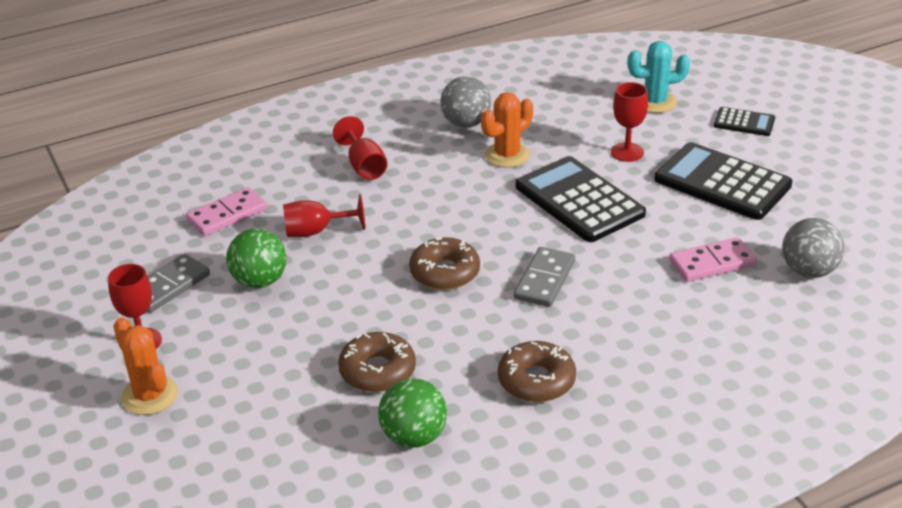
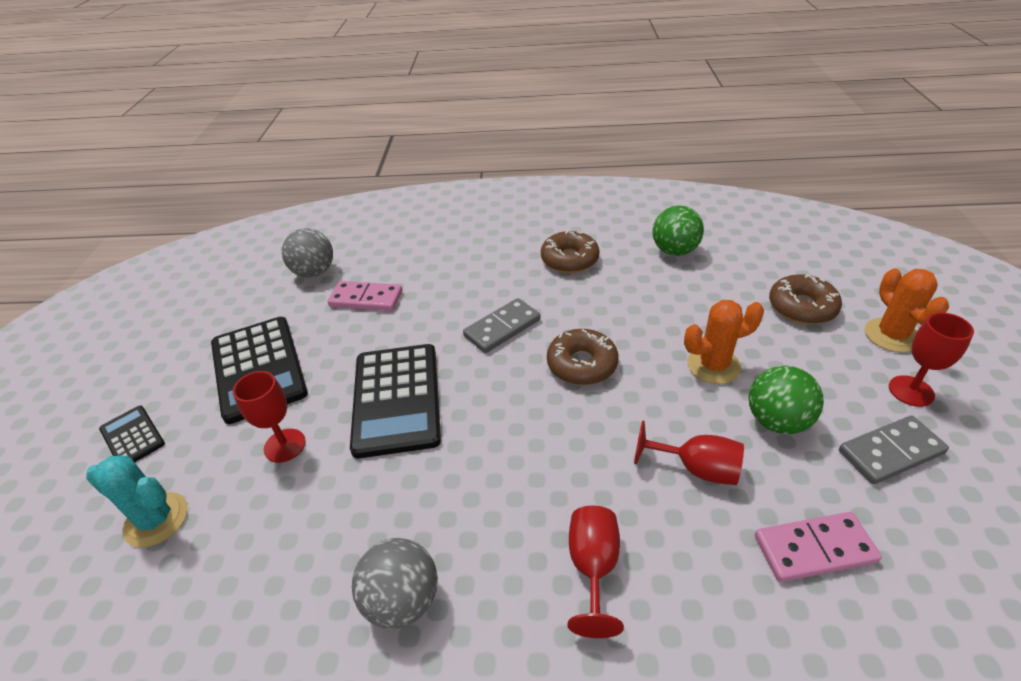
camera: 150 degrees left, 5 degrees up
(377, 371) = (683, 298): brown donut -> brown donut (802, 307)
(507, 155) = (406, 502): orange cactus -> orange cactus (713, 365)

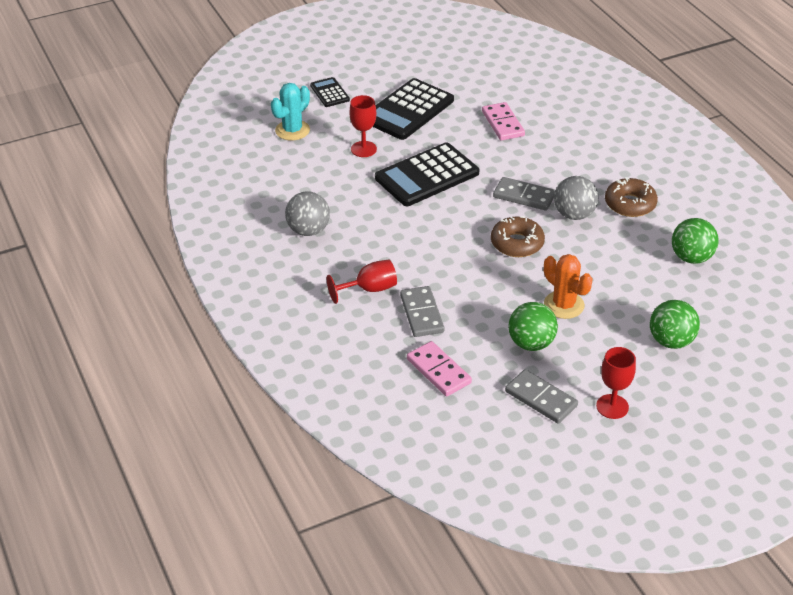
camera: 60 degrees right, 0 degrees up
(132, 437) = (329, 93): black calculator -> black calculator turned 45 degrees counterclockwise
(156, 519) = (292, 130): turquoise cactus -> turquoise cactus turned 45 degrees clockwise
(314, 272) = (510, 88): grey ball -> grey ball (574, 214)
(677, 519) = (422, 314): none -> grey domino
(696, 468) = (464, 314): red goblet -> none
(802, 307) = (671, 341): brown donut -> green ball
(891, 335) = (673, 394): orange cactus -> none

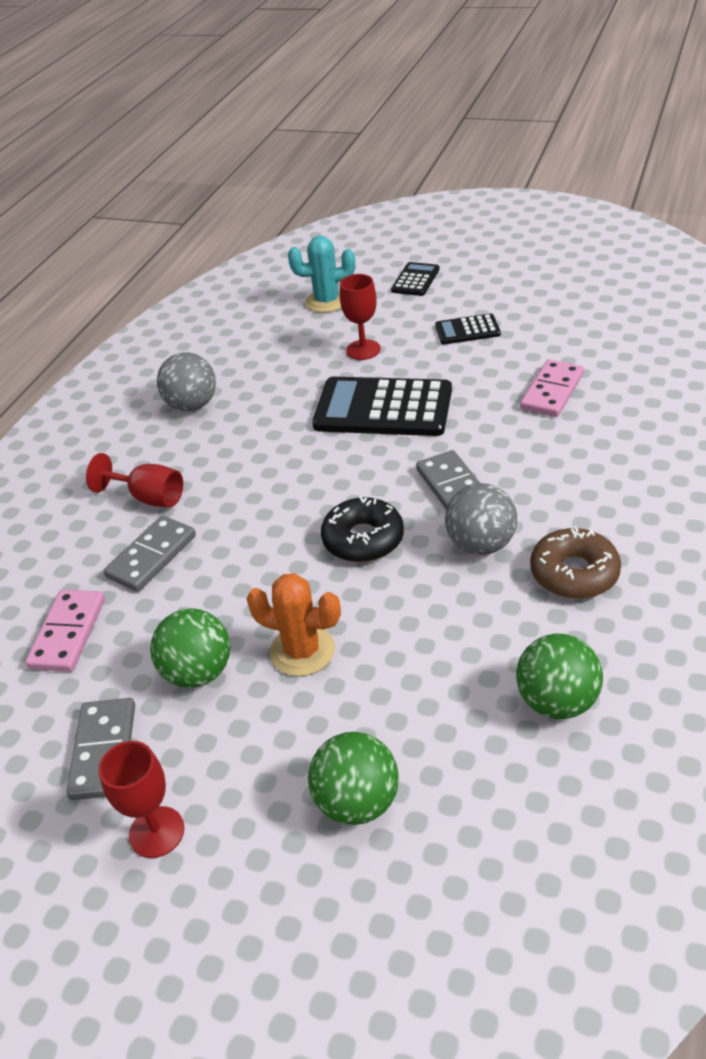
camera: 50 degrees right, 0 degrees up
(408, 110) = (467, 330): black calculator -> black calculator, size x0.50
(517, 243) = (363, 539): brown donut -> black donut
(564, 305) = (302, 651): orange cactus -> orange cactus turned 75 degrees counterclockwise

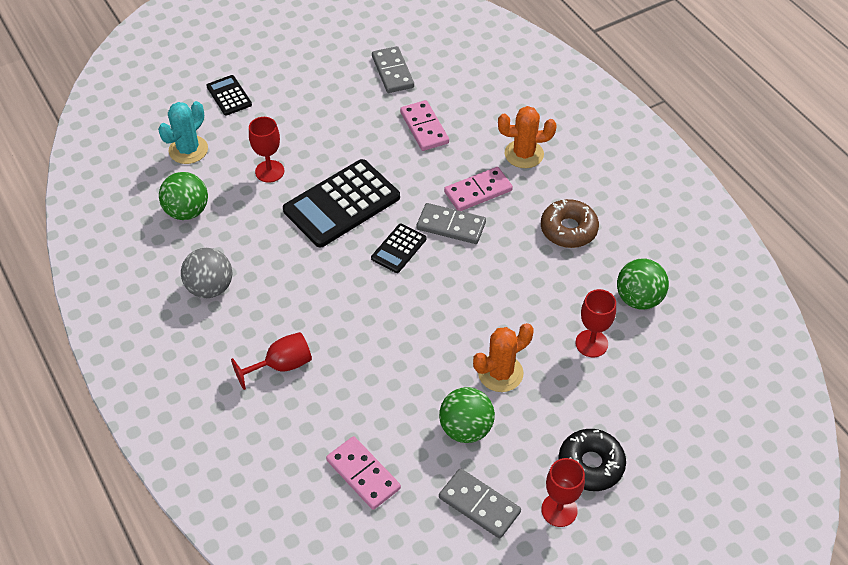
camera: 55 degrees left, 10 degrees up
(152, 556) = (342, 396): grey domino -> grey domino (393, 72)
(357, 801) = (621, 415): green ball -> green ball (187, 211)
(363, 539) = (445, 291): black donut -> black donut (590, 464)
(434, 701) = (591, 343): none -> red goblet
(467, 330) = (318, 115): black calculator -> black calculator (399, 248)
(481, 544) = (507, 247): grey ball -> none
(526, 475) = (478, 191): none -> pink domino
(626, 472) = (524, 154): none -> orange cactus

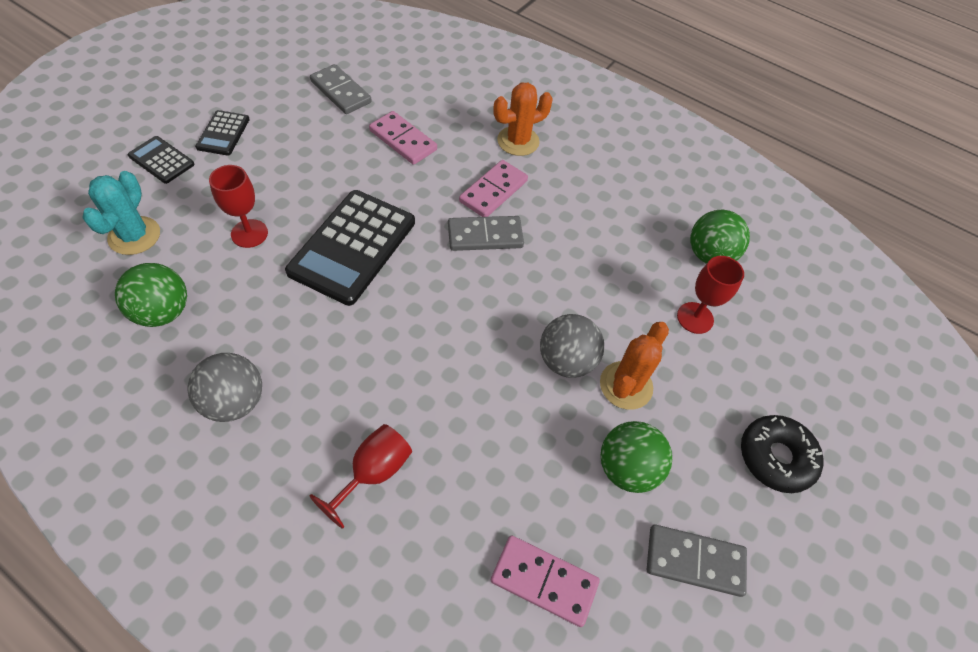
camera: 30 degrees left, 5 degrees up
(399, 248) = (442, 278): black calculator -> black calculator (223, 133)
(463, 340) = (566, 361): none -> grey ball
(559, 510) = (778, 528): red goblet -> none
(568, 229) = (603, 205): brown donut -> none

